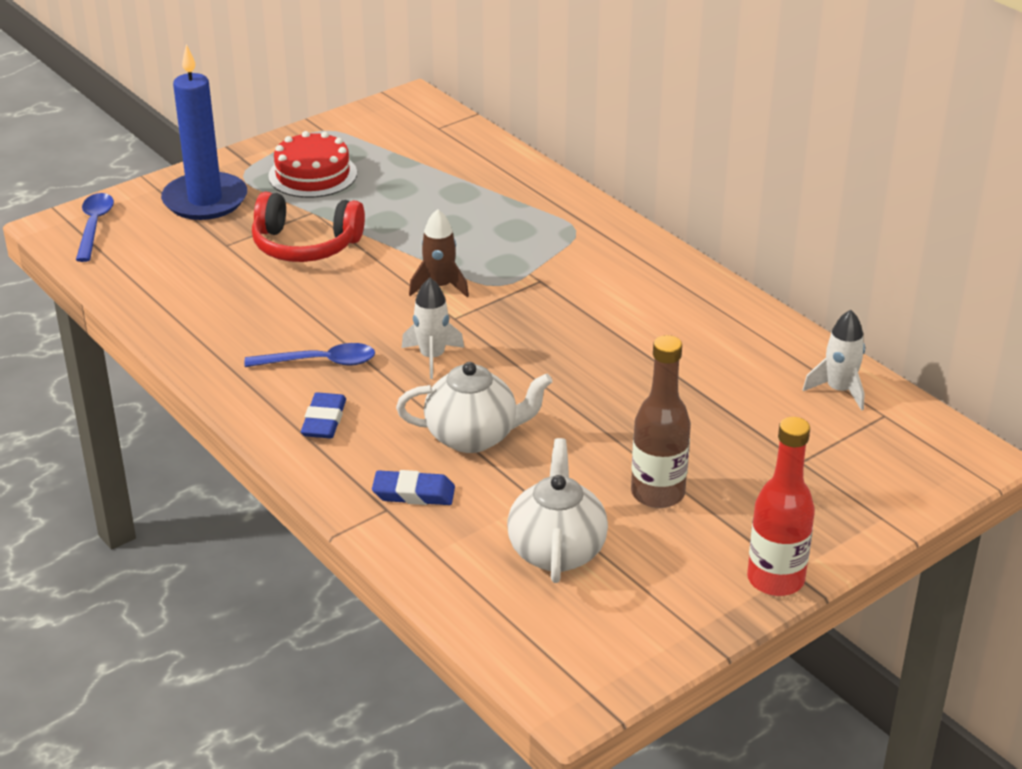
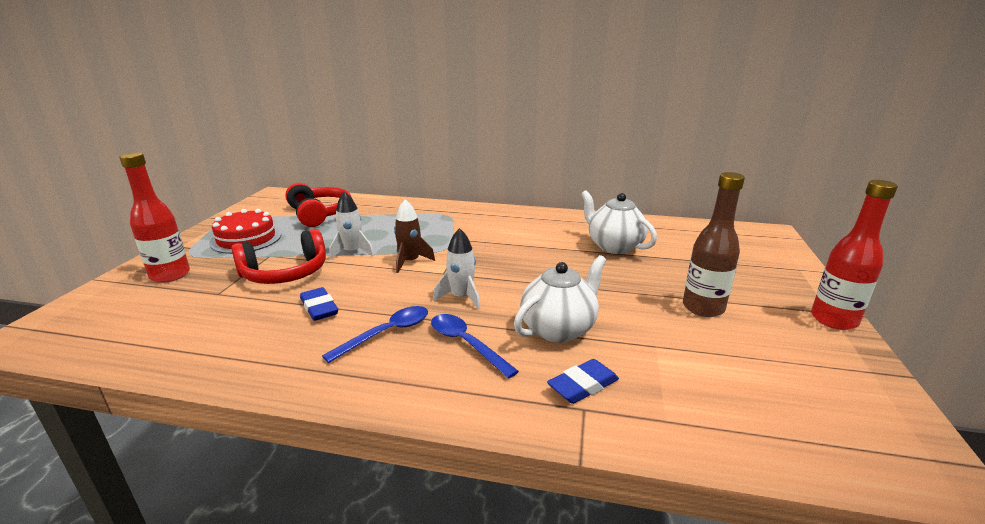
camera: 40 degrees left, 10 degrees down
(94, 226) = (68, 323): blue spoon -> blue spoon (466, 344)
(205, 200) = (170, 275): blue candle -> red bottle
(324, 421) = (444, 370): blue eraser -> blue eraser (319, 308)
(427, 163) = (319, 214): none -> red headphones
(556, 550) = (724, 370): white teapot -> white teapot (613, 246)
(839, 390) = (676, 230): white rocket -> white rocket (352, 252)

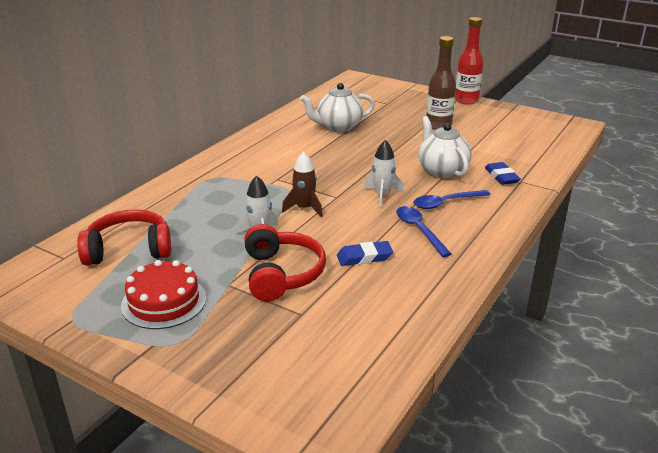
camera: 70 degrees left, 5 degrees up
(170, 275) = (232, 351): red bottle -> none

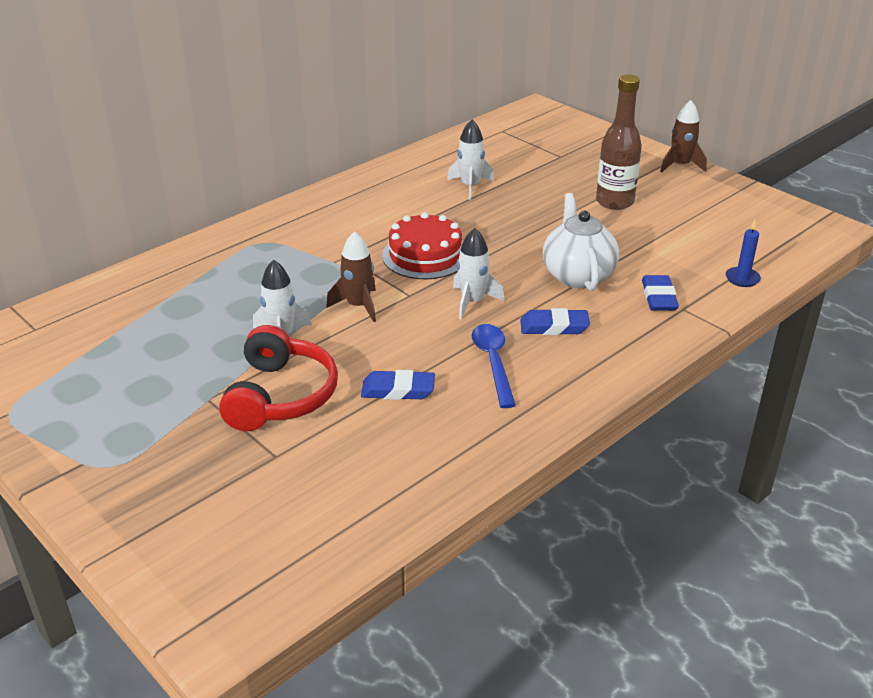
camera: 15 degrees right, 5 degrees up
(129, 249) = (114, 330): red headphones -> none
(164, 301) = (121, 408): red cake -> red cake (425, 255)
(338, 127) = (470, 186): white teapot -> white rocket
(446, 203) = (554, 327): blue spoon -> blue eraser
(466, 100) = (680, 165): red bottle -> brown rocket
(545, 159) = (742, 279): none -> blue candle

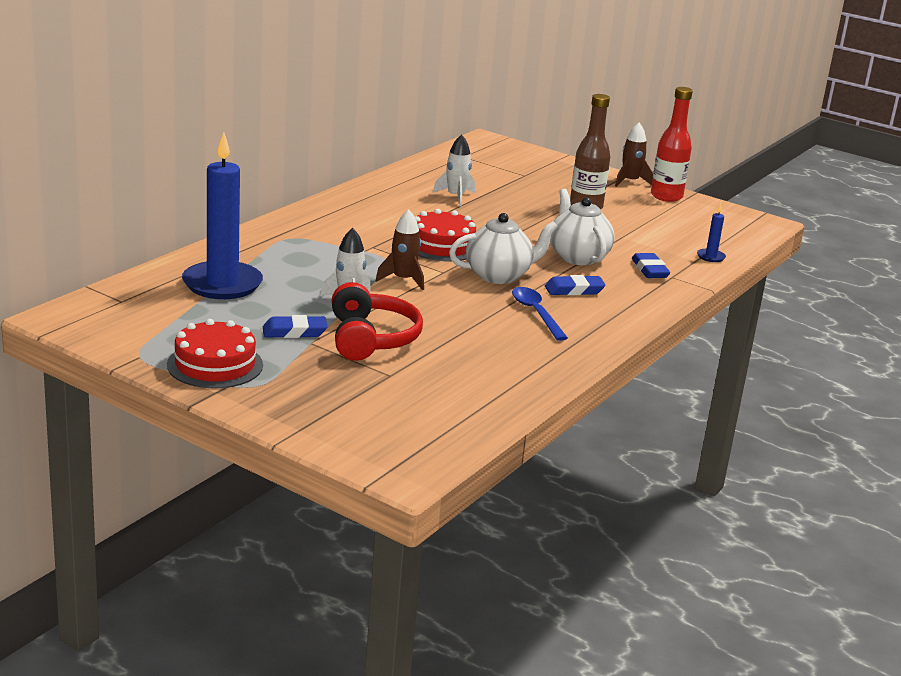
camera: 15 degrees left, 10 degrees down
(83, 430) = (215, 365): none -> red cake
(155, 307) = (222, 284): none -> blue candle
(398, 390) = (467, 332): blue eraser -> blue eraser (294, 332)
(472, 302) = (499, 275): white rocket -> white teapot
(716, 187) = (666, 196): none -> red bottle

